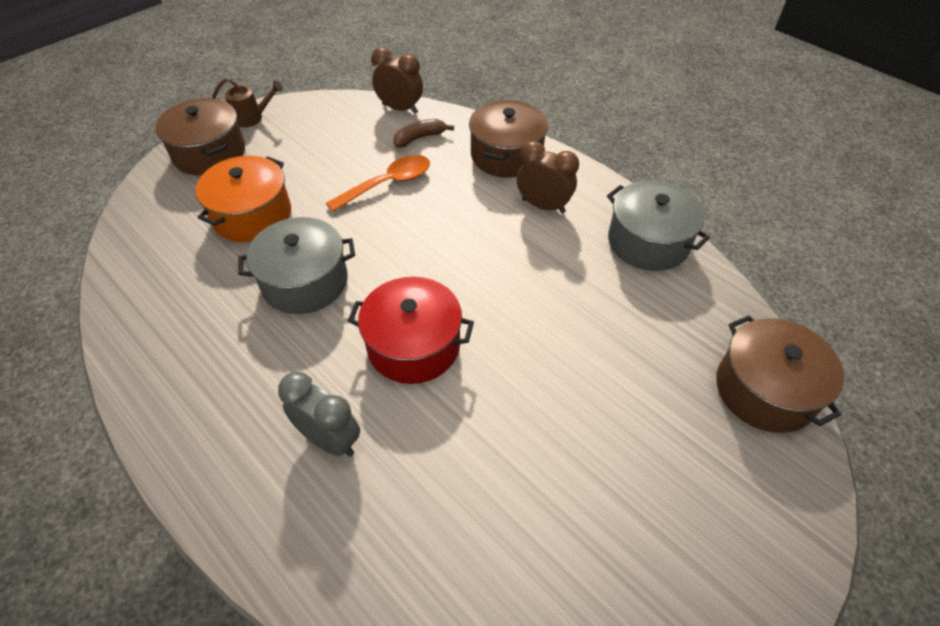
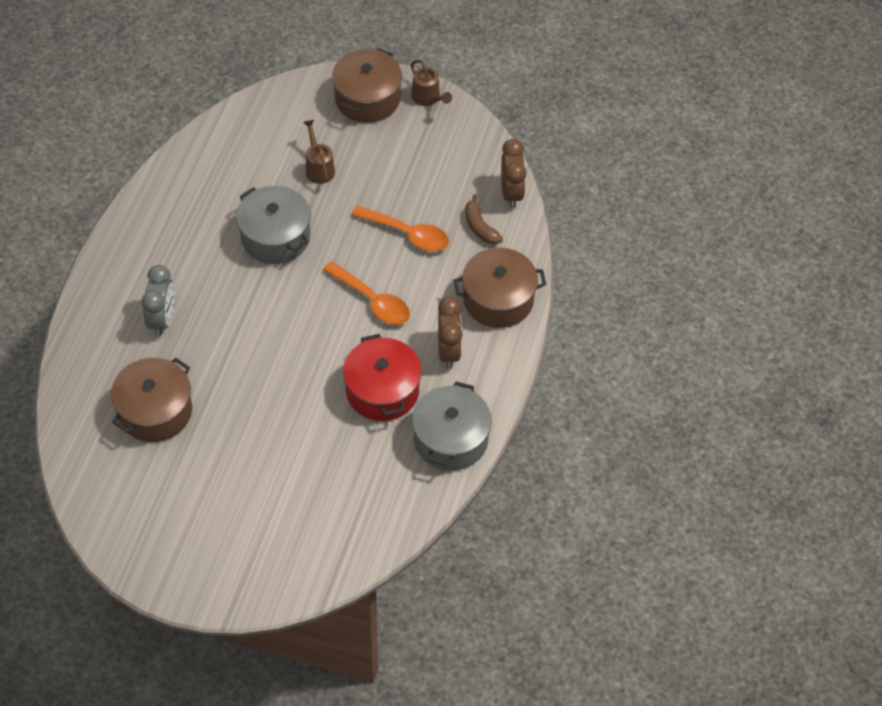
camera: 60 degrees right, 5 degrees up
(252, 215) = (318, 168): orange pot -> brown watering can
(413, 345) = (257, 329): red pot -> red pot (382, 390)
(419, 138) = (480, 227): brown banana -> brown banana turned 150 degrees counterclockwise
(446, 237) = (372, 300): none -> orange spoon
(765, 390) = (337, 554): brown pot -> brown pot (155, 411)

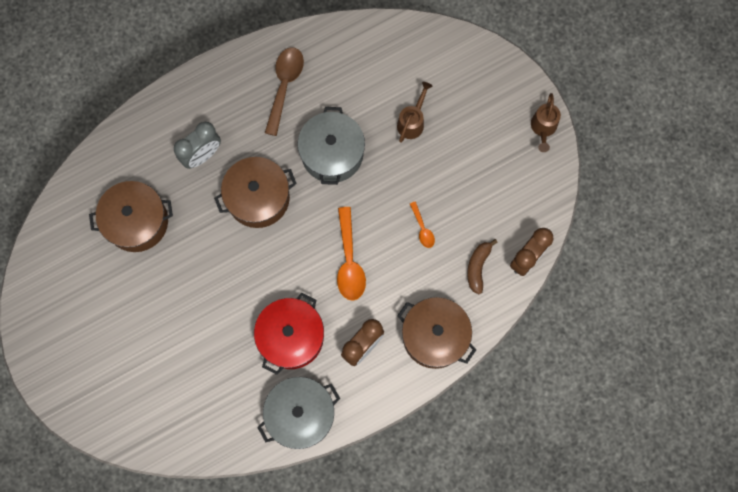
camera: 45 degrees right, 20 degrees up
(182, 219) = (284, 86): none -> brown spoon
(367, 98) = (500, 92): brown pot -> brown pot (258, 198)
(407, 234) = (422, 228): orange spoon -> orange spoon, size x0.52

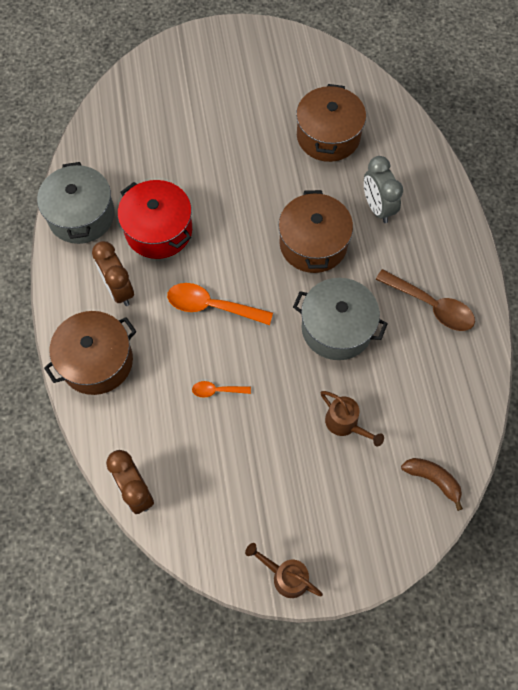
camera: 110 degrees right, 10 degrees down
(478, 267) = (150, 433): brown banana -> brown banana (433, 479)

